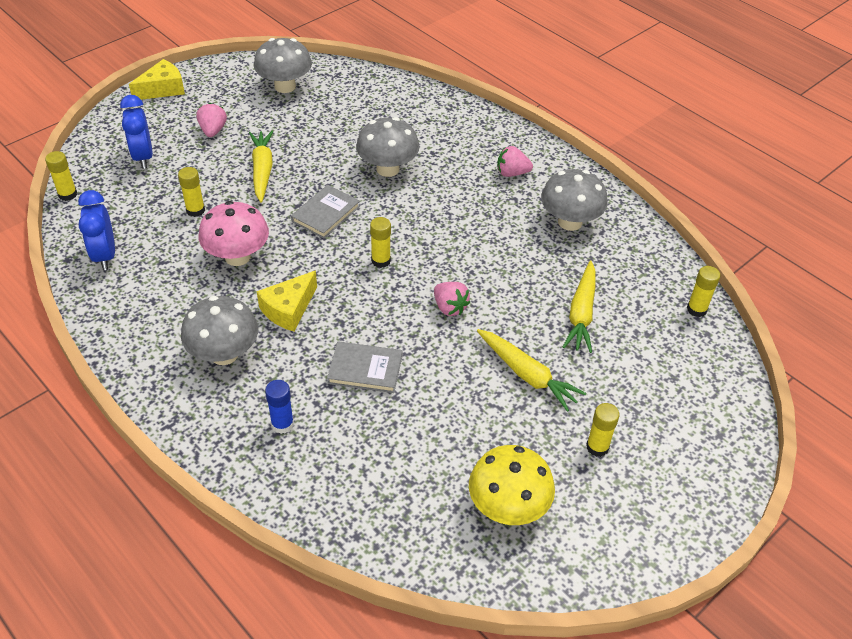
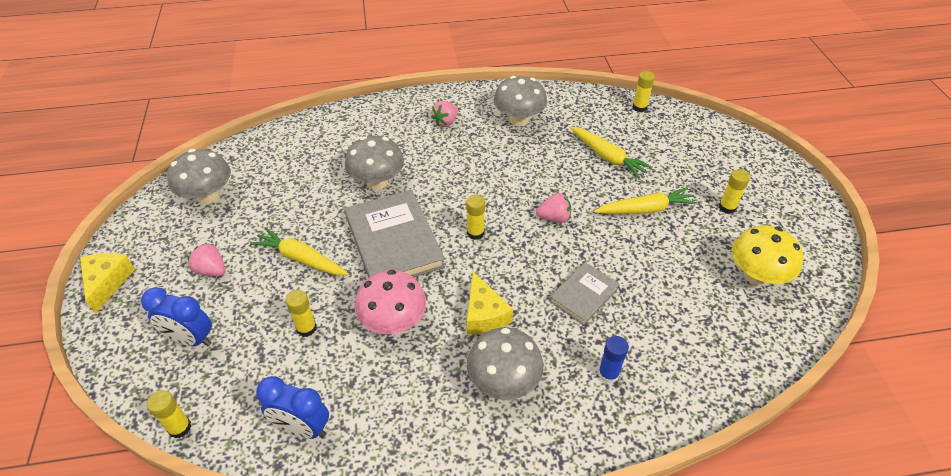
camera: 55 degrees left, 0 degrees up
(326, 214) = (394, 242): grey book -> grey book, size x1.82

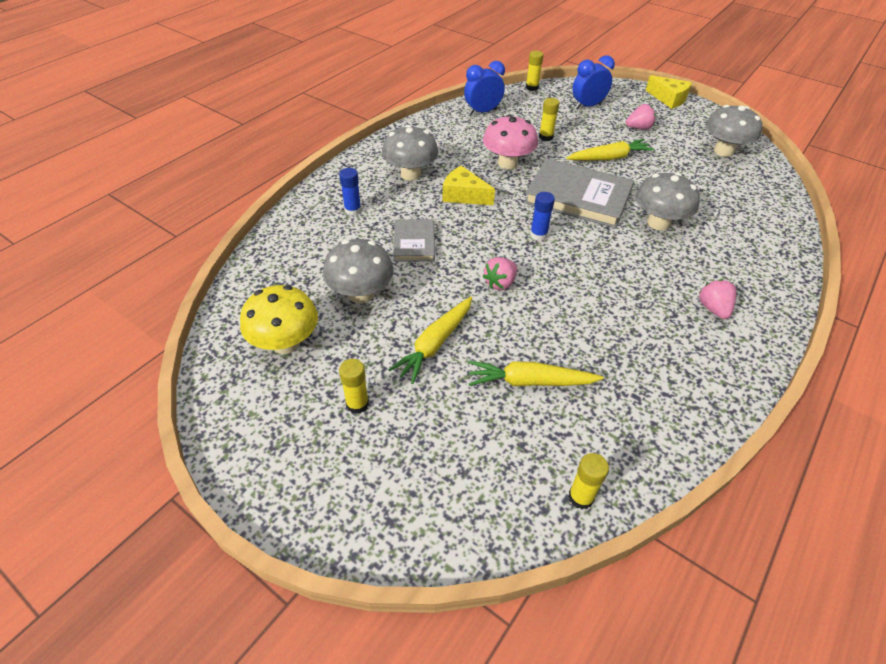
camera: 135 degrees right, 0 degrees up
(475, 233) = (538, 235): yellow glue stick -> blue glue stick
(519, 120) = (665, 363): grey mushroom -> grey mushroom (361, 294)

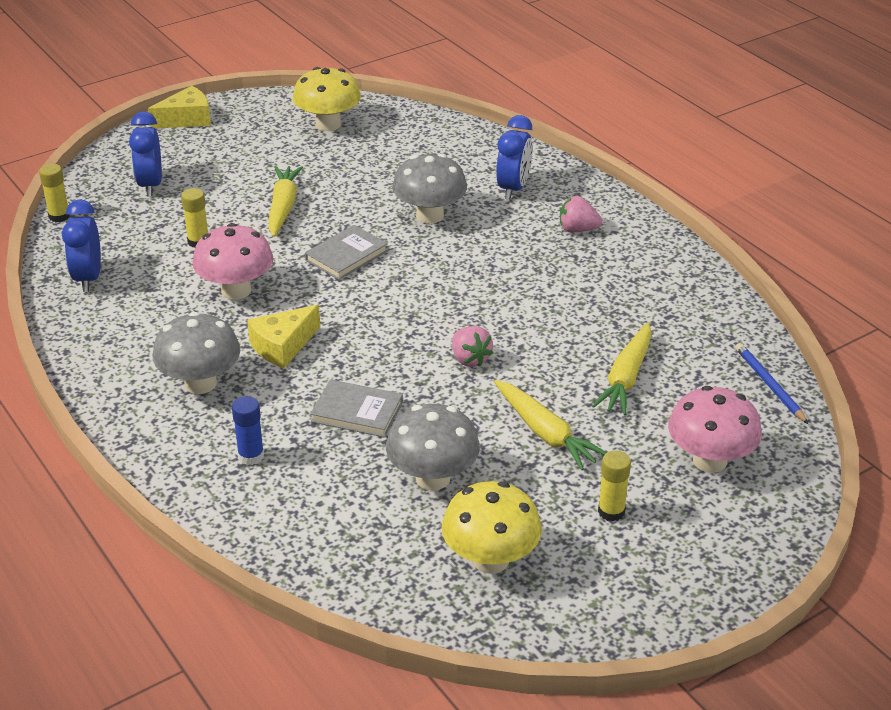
camera: 70 degrees left, 10 degrees down
(447, 464) = (710, 460): none -> pink mushroom
(538, 235) = (400, 306): blue glue stick -> none
(578, 197) = (346, 256): grey book -> grey book, size x0.55
(581, 497) = (769, 385): yellow glue stick -> blue pencil
(638, 128) = (235, 164): pink strawberry -> none
(723, 151) = (328, 124): grey mushroom -> yellow mushroom
(735, 258) = (513, 189): none -> blue clock

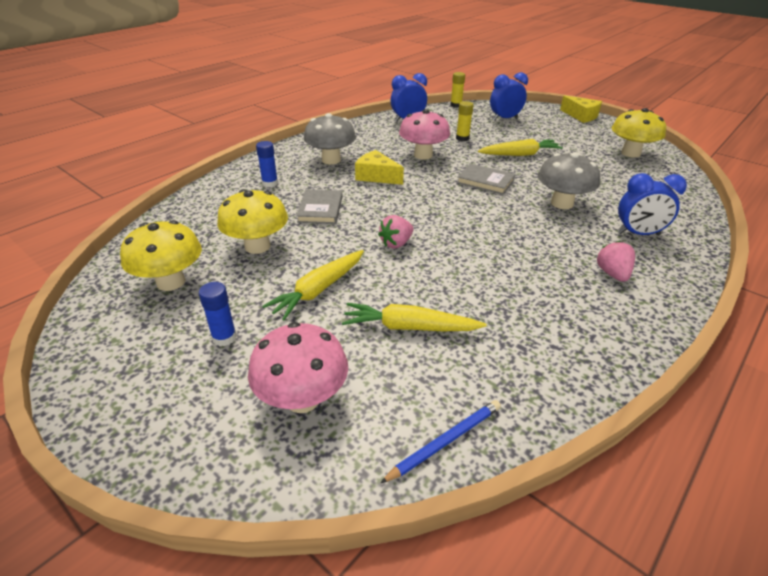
camera: 75 degrees right, 0 degrees up
(433, 478) = (257, 246): grey mushroom -> yellow mushroom
(611, 511) = (224, 337): yellow glue stick -> blue glue stick

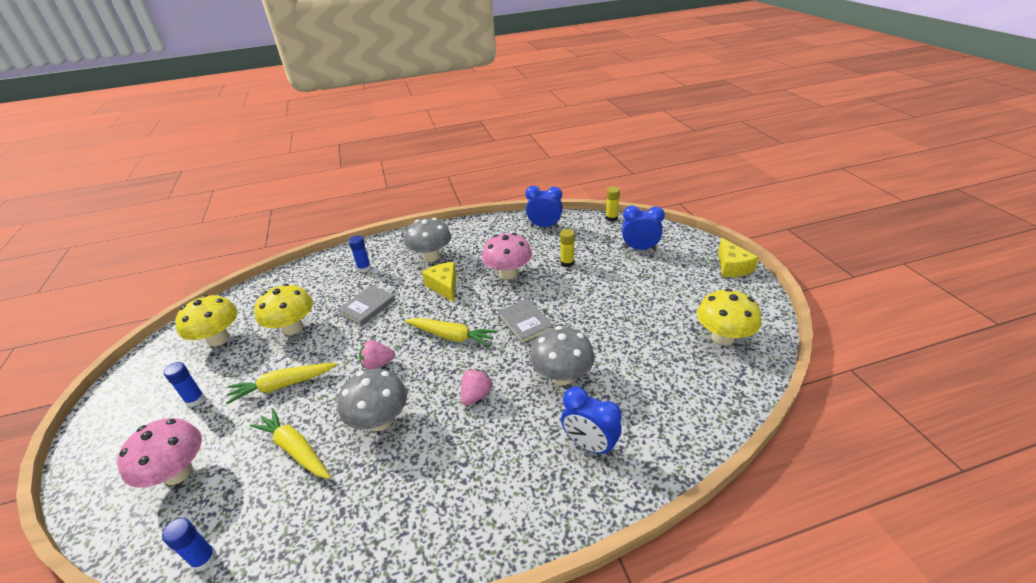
camera: 35 degrees right, 0 degrees up
(445, 441) = (204, 559): blue pencil -> blue glue stick
(459, 278) = (380, 420): none -> grey mushroom
(520, 154) = (597, 300): yellow carrot -> yellow carrot (451, 336)
(612, 274) = (503, 479): pink strawberry -> pink strawberry (476, 395)

